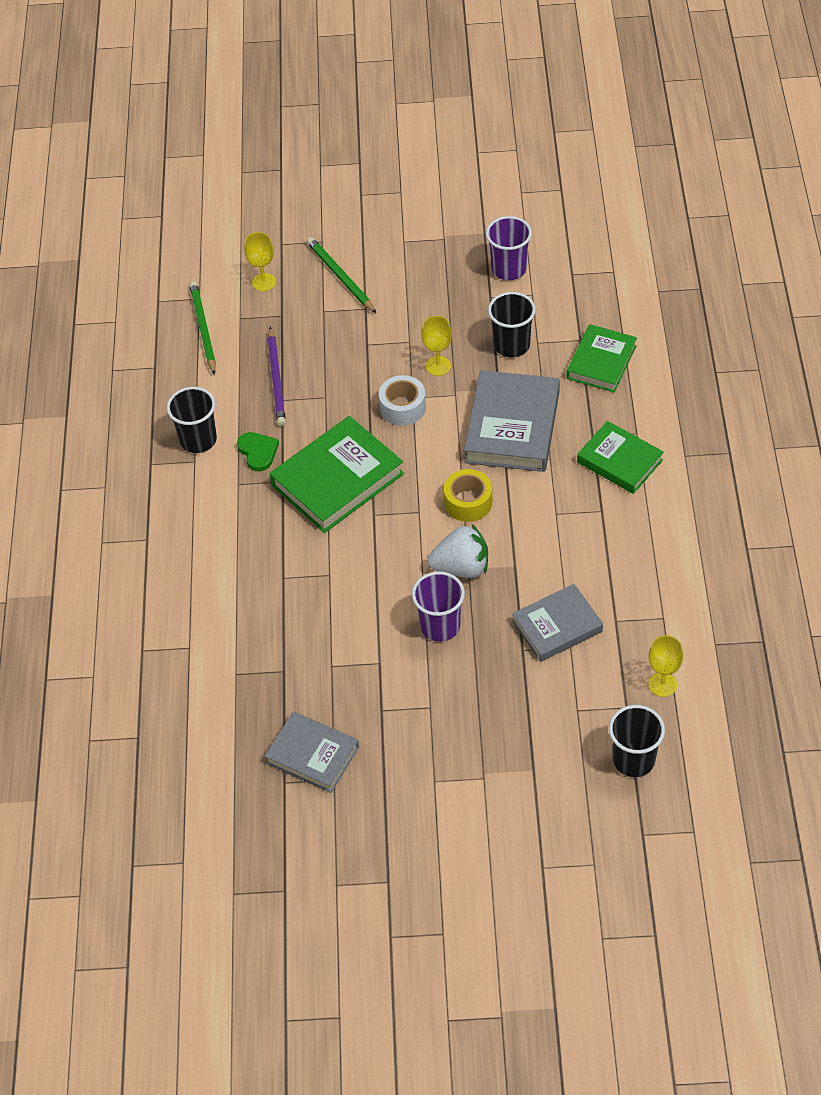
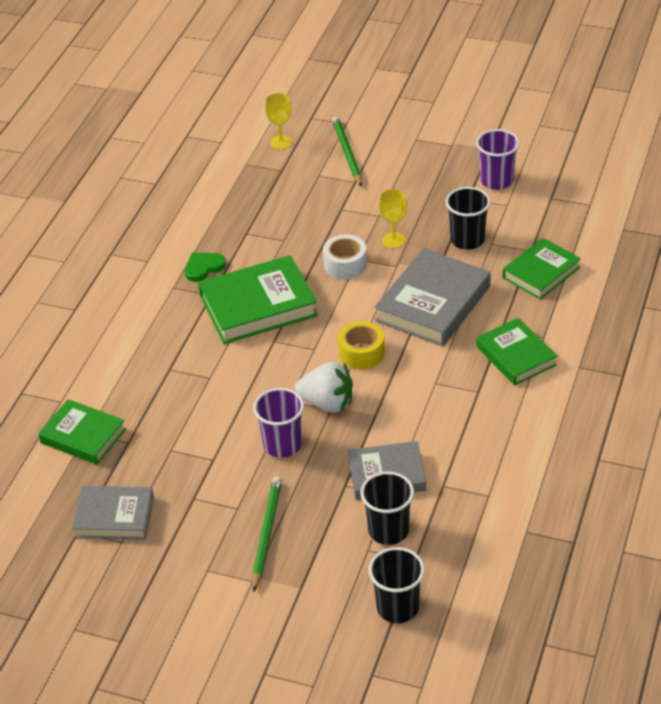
camera: 20 degrees right, 10 degrees down
(198, 440) = (159, 246): black cup -> black cup (388, 530)
(203, 329) = (211, 165): green pencil -> green pencil (266, 534)
(233, 678) = (83, 436): none -> green book
(258, 452) = (203, 267): green heart -> green heart turned 120 degrees counterclockwise
(276, 379) = (250, 217): purple pencil -> none
(312, 755) = (114, 516): grey book -> grey book turned 45 degrees counterclockwise
(662, 684) = (458, 551): yellow goblet -> none

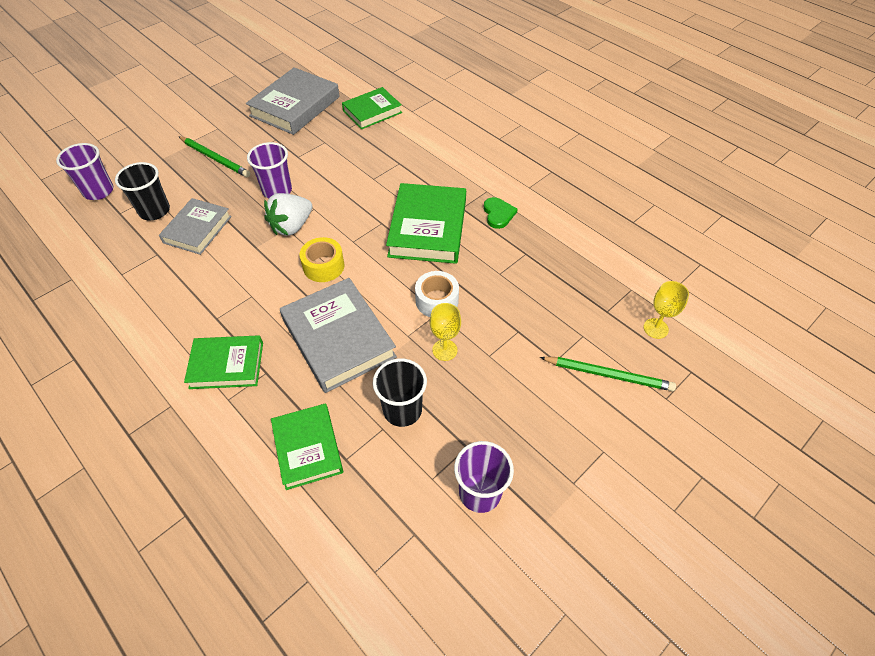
camera: 115 degrees right, 10 degrees up
(114, 516) = (295, 106): grey book -> grey book, size x1.55
(397, 607) = (98, 191): black cup -> purple cup

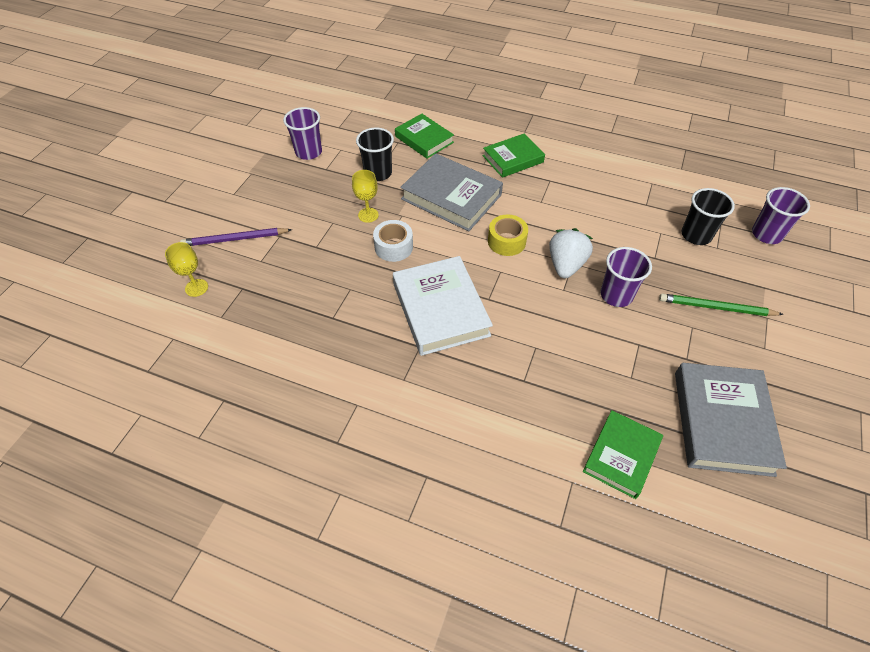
camera: 155 degrees right, 0 degrees up
(197, 229) = (640, 233): grey book -> none
(428, 228) = (440, 309): green book -> white book
(498, 214) = (377, 353): green heart -> none
(608, 375) = (235, 239): green pencil -> purple pencil

